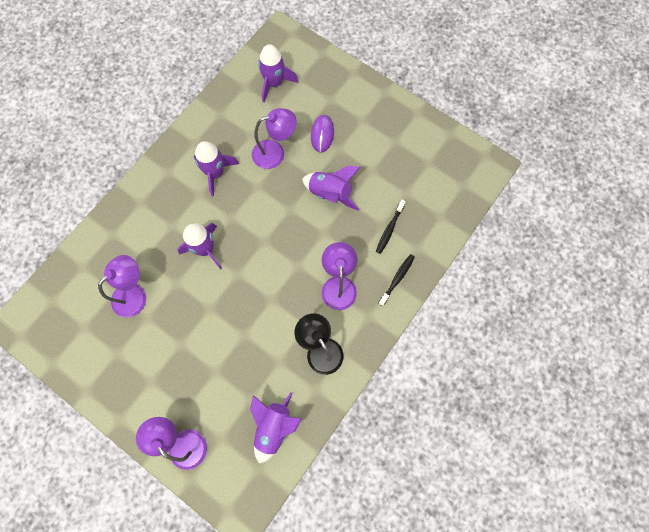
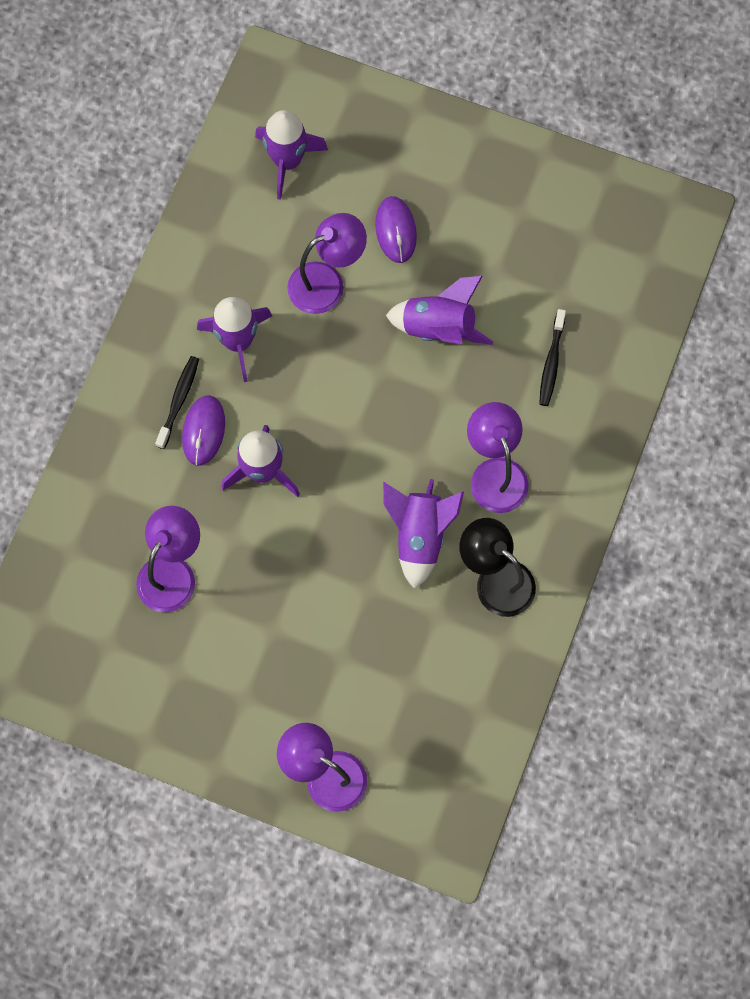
camera: 15 degrees left, 0 degrees up
(180, 218) = (203, 431): none -> purple mouse
(273, 427) = (458, 714): purple rocket -> purple rocket (419, 535)
(397, 279) = (585, 439): black toothbrush -> black toothbrush (179, 400)

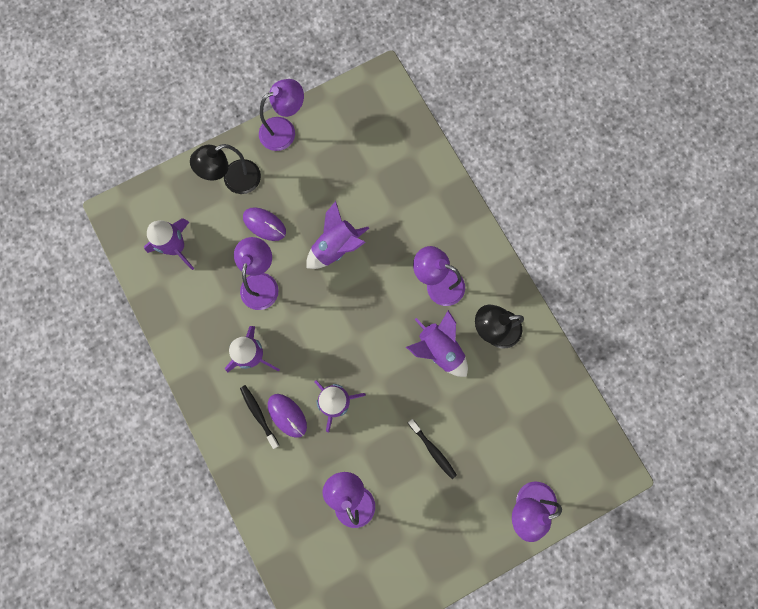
camera: 50 degrees left, 5 degrees up
(417, 157) = (234, 180): none -> black lamp
(525, 160) = (284, 130): none -> purple lamp
(551, 362) = (402, 207): black toothbrush -> black toothbrush (433, 450)

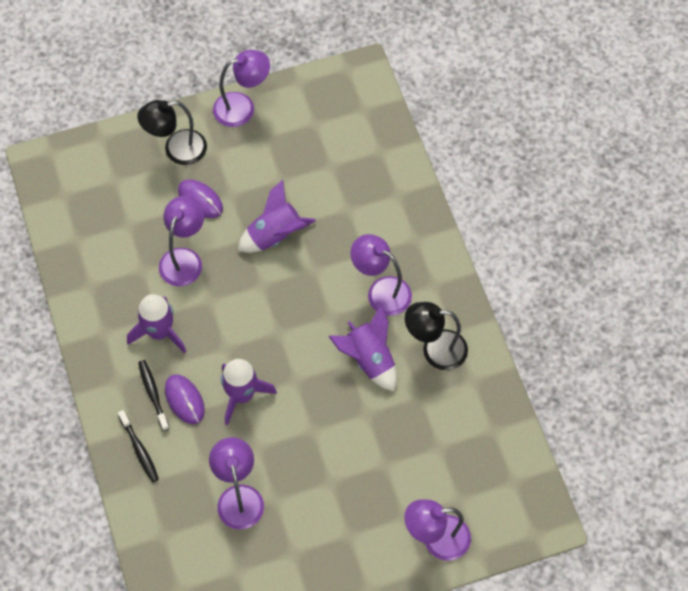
camera: 10 degrees right, 15 degrees down
(176, 247) = (98, 208): purple rocket -> none
(433, 450) = (340, 463): black toothbrush -> black toothbrush (139, 450)

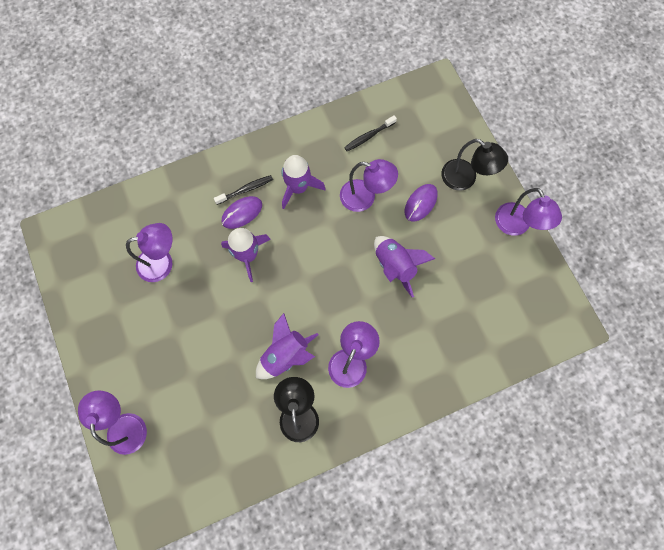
camera: 85 degrees right, 10 degrees up
(139, 450) = (200, 186): black toothbrush -> black toothbrush (368, 136)
(176, 150) = (465, 179): black lamp -> black lamp turned 150 degrees clockwise

